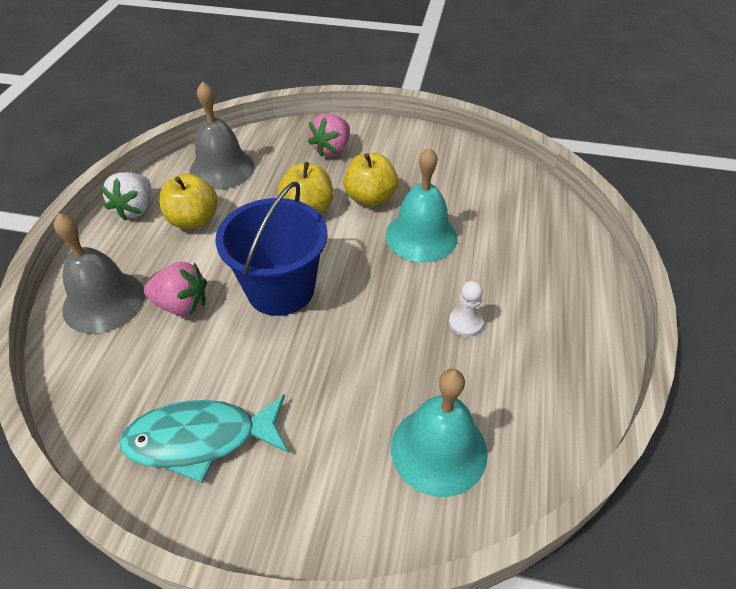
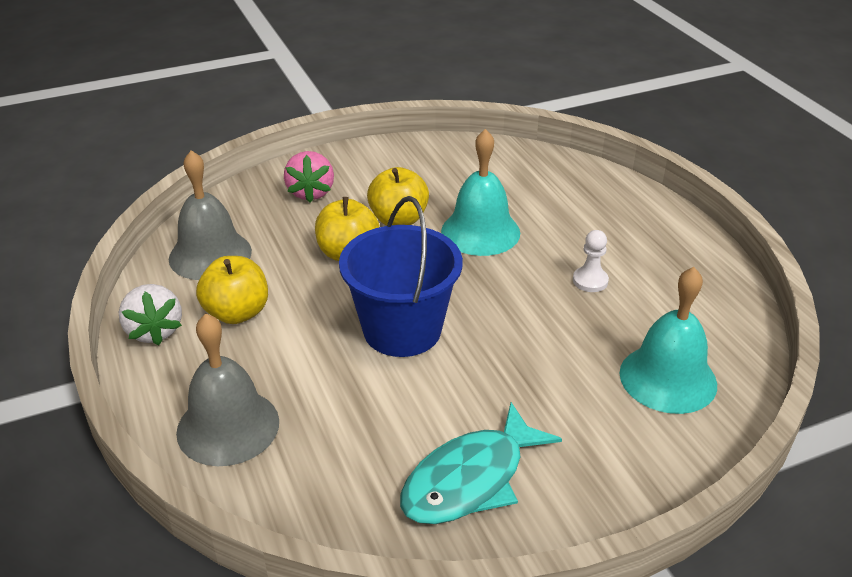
camera: 35 degrees left, 10 degrees down
(182, 305) = (318, 388): pink strawberry -> none

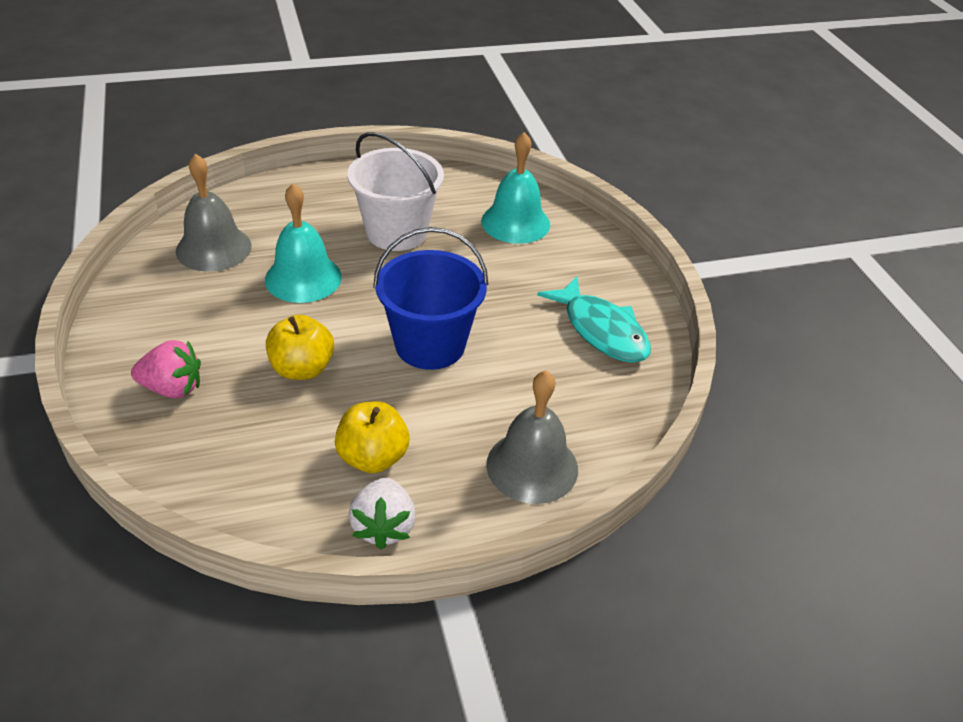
camera: 85 degrees left, 5 degrees up
(154, 331) = (383, 526): white strawberry -> white strawberry turned 105 degrees clockwise
(210, 254) = (260, 479): grey bell -> grey bell (213, 248)
(398, 220) = (259, 327): yellow apple -> none
(590, 281) = (396, 232): white pawn -> white bucket

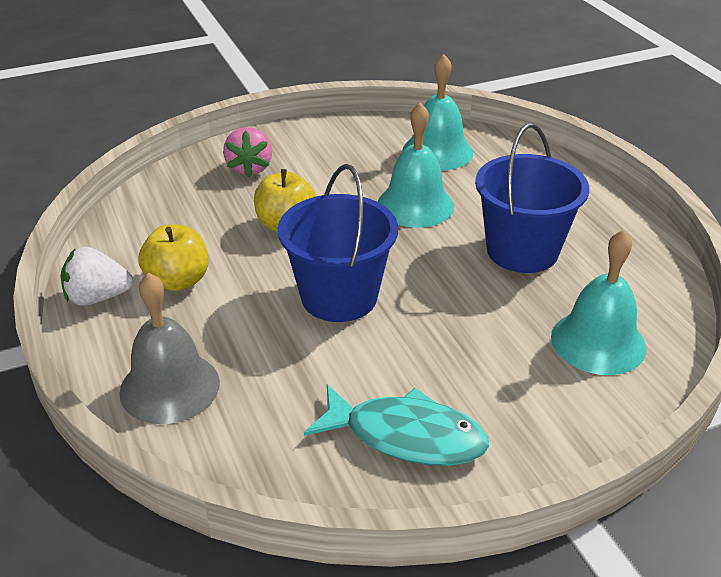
camera: 85 degrees right, 5 degrees down
(213, 248) = (437, 151): grey bell -> turquoise bell
(396, 232) = (522, 251): white bucket -> blue bucket
(601, 330) = (406, 436): turquoise fish -> turquoise fish turned 120 degrees counterclockwise

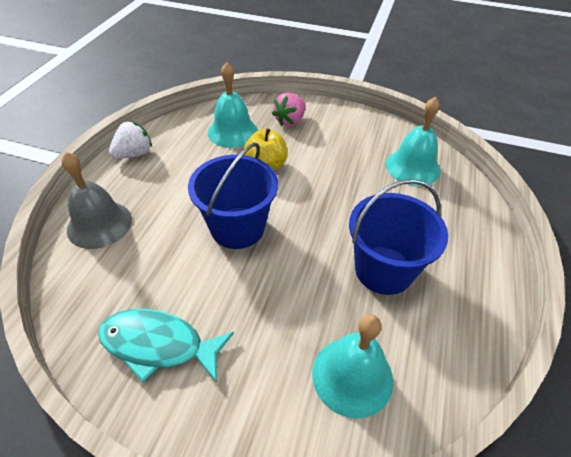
camera: 40 degrees right, 10 degrees up
(97, 298) = (134, 154): white strawberry -> white strawberry turned 105 degrees clockwise
(178, 281) = (177, 167): yellow apple -> none
(406, 436) = (158, 345): turquoise fish -> turquoise fish turned 135 degrees clockwise
(415, 205) = (353, 195): turquoise bell -> turquoise bell (233, 132)

